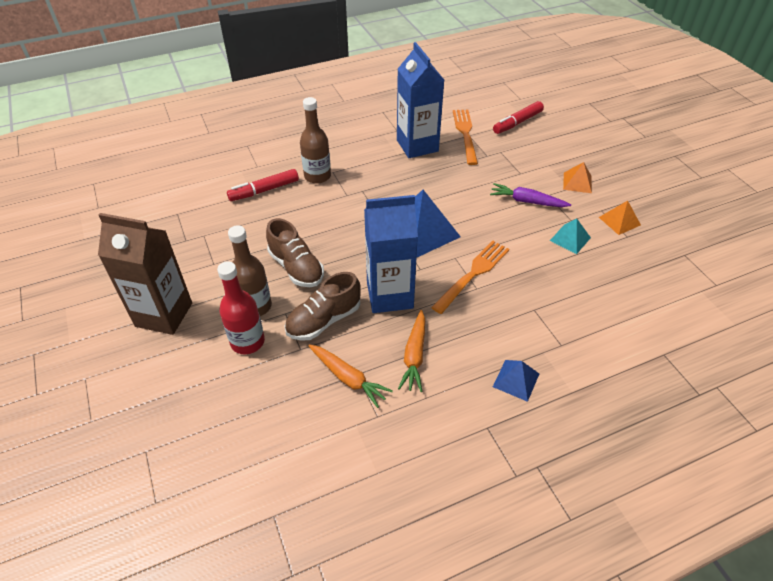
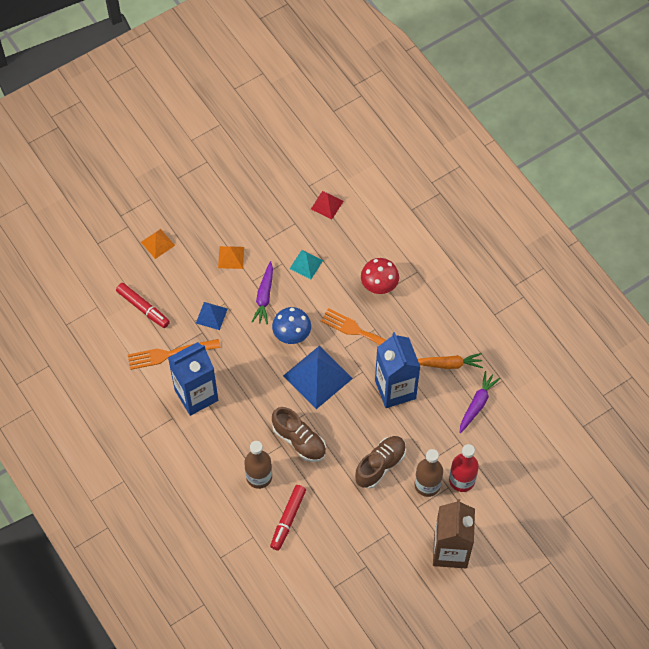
camera: 100 degrees left, 15 degrees up
(264, 190) = (288, 519): red marker -> red marker turned 60 degrees clockwise
(324, 320) = (430, 431): brown shoe -> brown shoe (299, 440)
(348, 378) = (477, 404): orange carrot -> purple carrot
(476, 217) = (292, 335): none -> blue mushroom
(516, 380) = (454, 299): blue pyramid -> blue pyramid (211, 315)
(539, 301) = (379, 286): none -> red mushroom
(619, 221) = (277, 228): orange pyramid -> orange pyramid (157, 243)
(658, 267) = (327, 205): none -> red pyramid

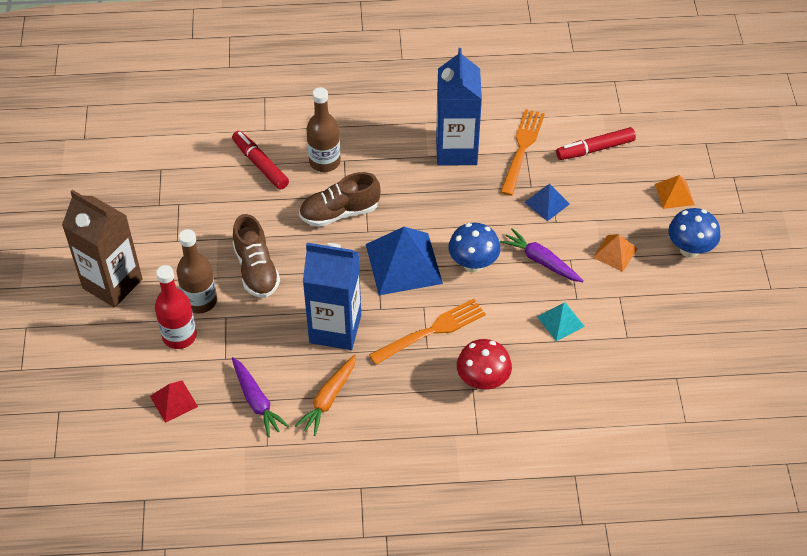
camera: 120 degrees right, 10 degrees down
(201, 216) = (689, 249): none -> blue mushroom
(327, 205) = (635, 383): red pyramid -> red pyramid (173, 401)

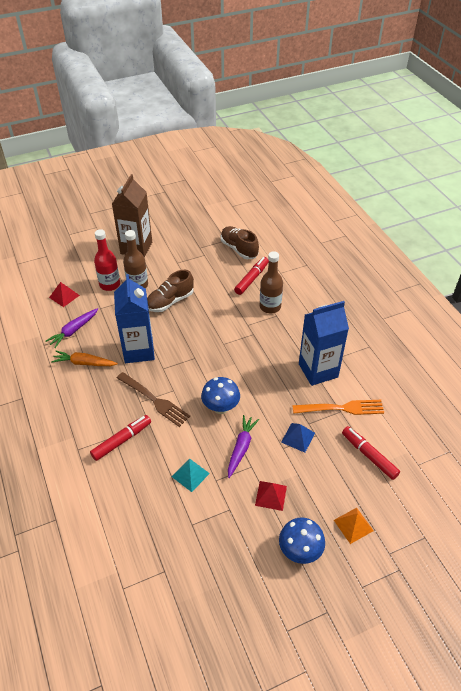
camera: 70 degrees right, 5 degrees down
(339, 212) = (232, 326): brown shoe -> brown shoe (239, 249)
(403, 263) = (205, 369): blue pyramid -> none
(432, 331) = (154, 400): orange fork -> brown fork
(482, 381) = (121, 440): red mushroom -> red marker
(615, 253) = (271, 495): orange pyramid -> red pyramid

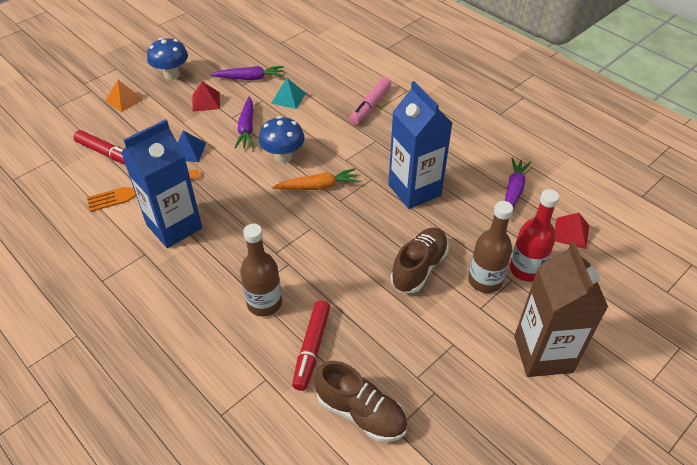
camera: 160 degrees right, 0 degrees up
(84, 363) = (467, 160): orange carrot -> orange carrot (318, 186)
(121, 440) = (370, 106): red marker -> pink marker
(154, 400) = (360, 145): brown fork -> none
(218, 517) = (250, 78): none -> purple carrot

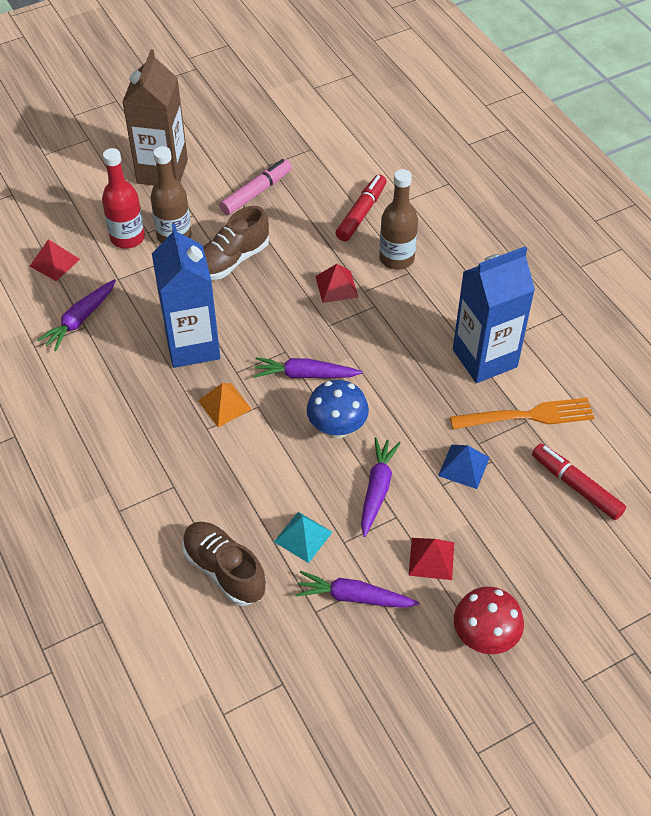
camera: 165 degrees left, 5 degrees up
(124, 100) = (561, 593): orange pyramid -> orange pyramid (224, 405)
(172, 75) = (484, 637): blue mushroom -> red mushroom
(314, 263) = (336, 286): none -> red pyramid
(318, 186) = (305, 375): orange carrot -> purple carrot
(361, 413) = (334, 163): brown shoe -> brown shoe (224, 570)
(370, 106) = (187, 492): pink marker -> pink marker (256, 192)

